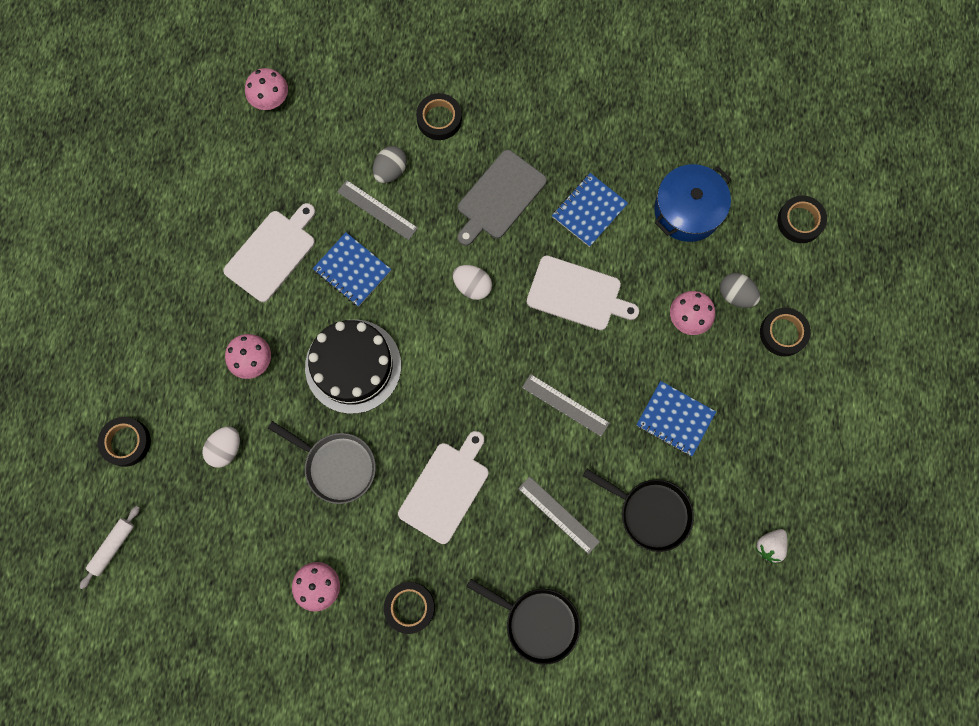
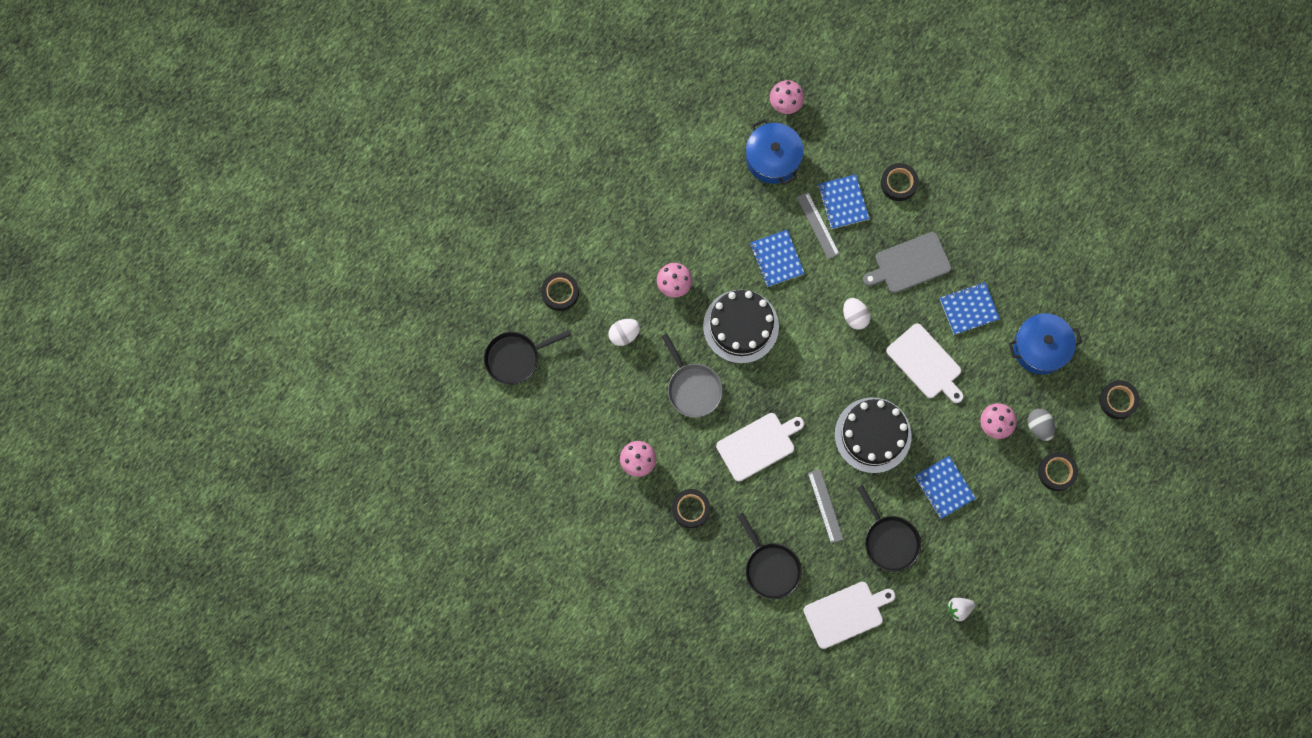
camera: 30 degrees right, 0 degrees up
(113, 547) = (515, 358): white rolling pin -> black pan
(272, 253) = (727, 216): white cutting board -> white cutting board (846, 613)
(288, 165) = (772, 158): none -> blue pot
(391, 171) = (843, 202): grey egg -> blue notebook
(565, 405) = (872, 435): grey ruler -> black cake

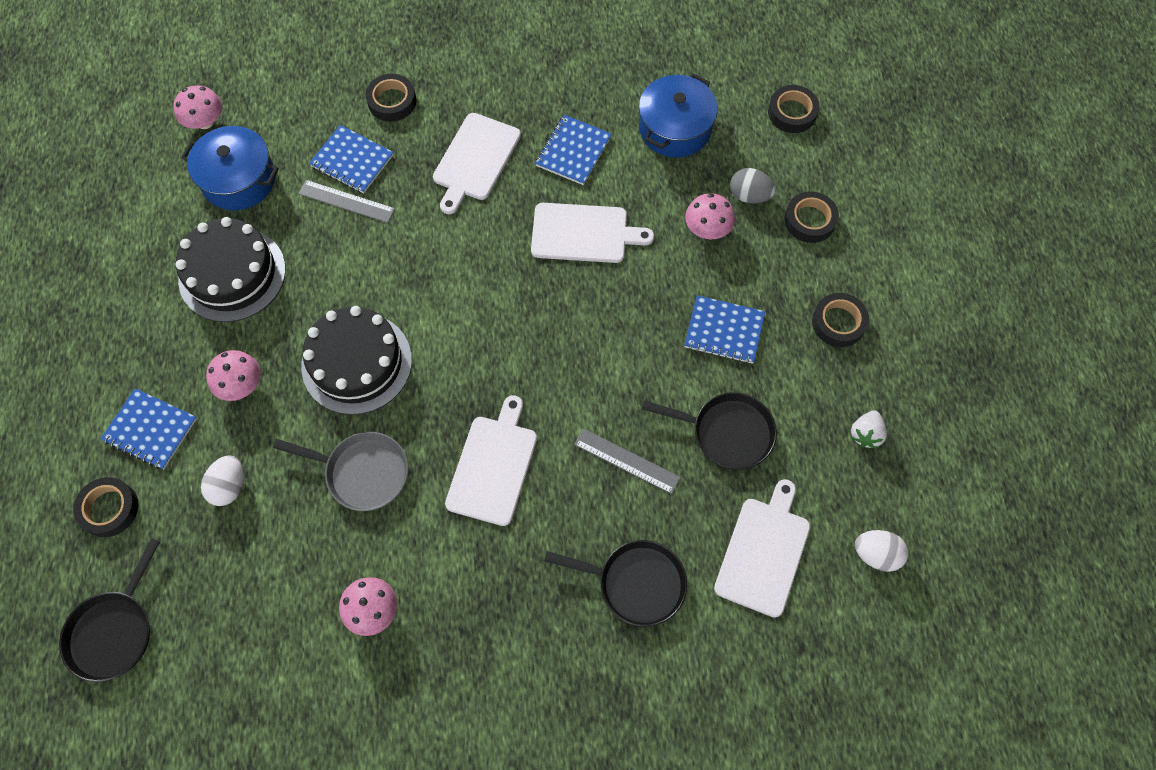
camera: 45 degrees left, 10 degrees down
(690, 509) = (484, 605): black tape -> black tape (838, 323)
(776, 259) = (333, 267): blue notebook -> blue notebook (150, 430)
(854, 316) = (469, 252): white egg -> white egg (876, 554)
(872, 435) = (602, 346): black cake -> black cake (232, 274)
(909, 264) = (475, 160): grey cutting board -> white cutting board

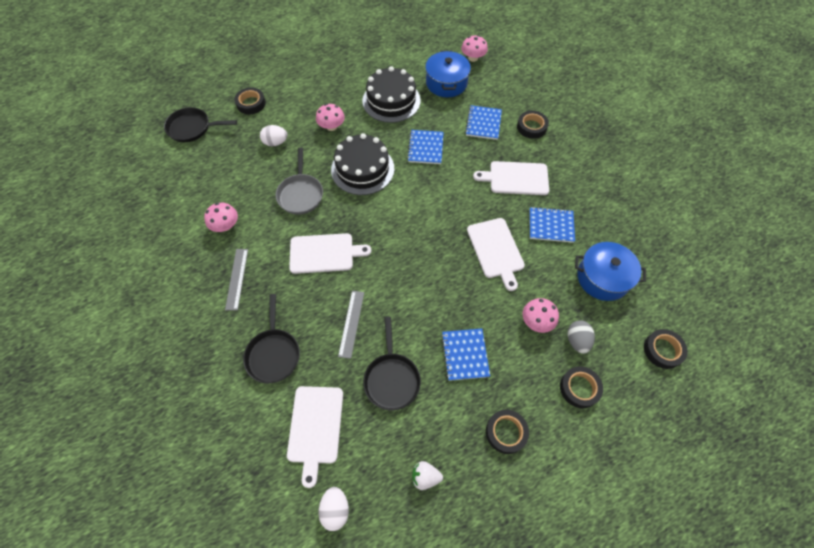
camera: 70 degrees right, 5 degrees down
(150, 430) = (295, 102): blue notebook -> blue notebook (425, 148)
(346, 201) = (457, 130): grey ruler -> grey ruler (237, 279)
(764, 552) = (315, 428): white cutting board -> white cutting board turned 90 degrees clockwise

